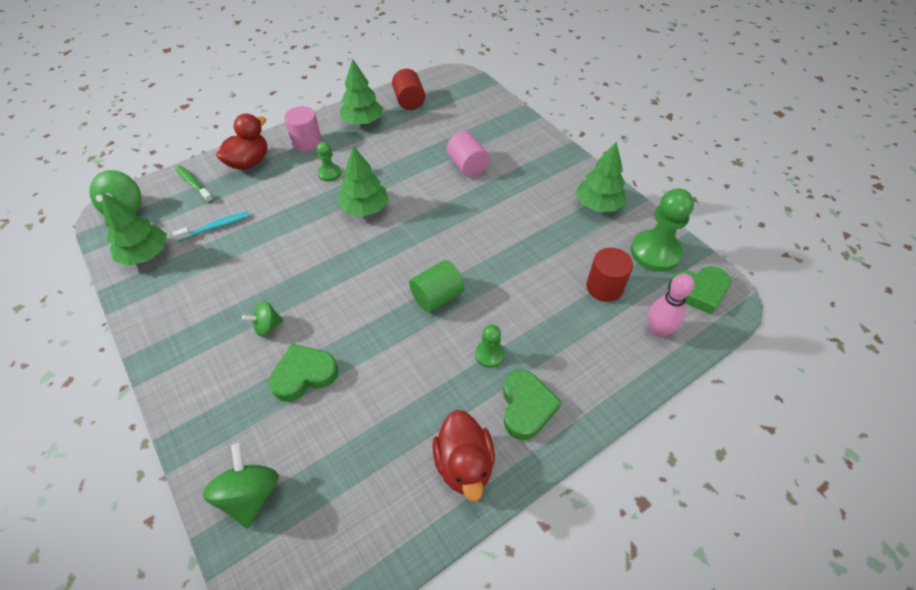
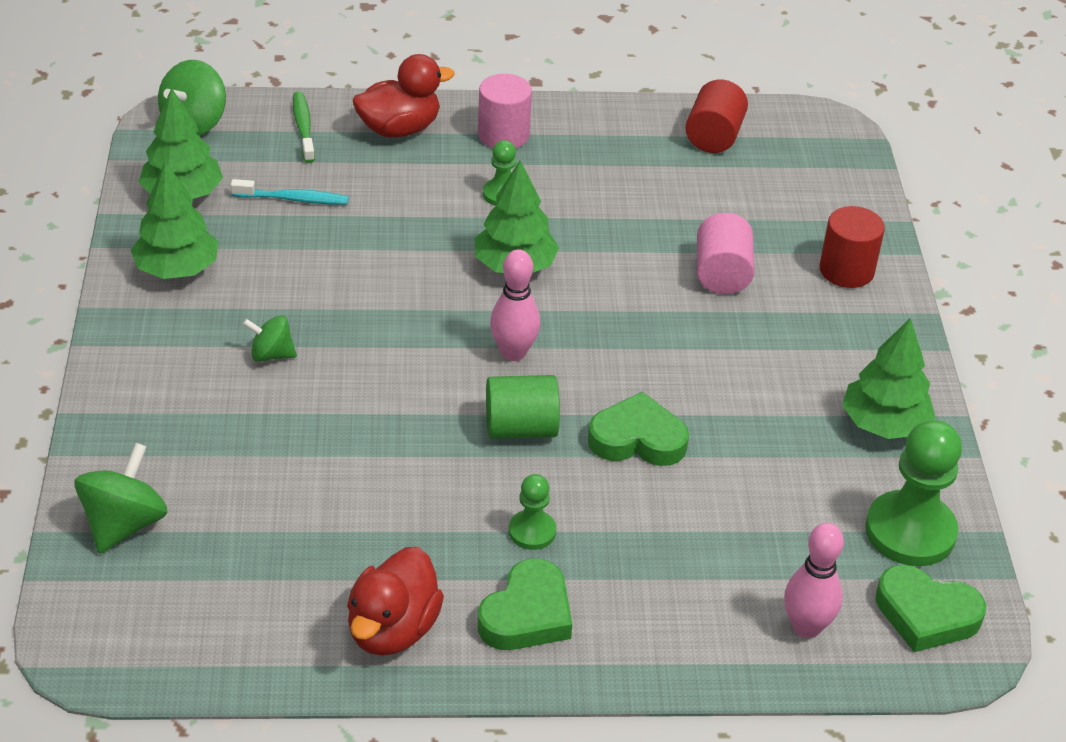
camera: 30 degrees right, 10 degrees down
(304, 375) = (275, 433): green heart -> green heart (637, 439)
(363, 121) = (613, 138): green tree -> green tree (177, 269)
(400, 256) = (513, 352): none -> pink bowling pin
(604, 287) = (779, 536): red cylinder -> red cylinder (846, 270)

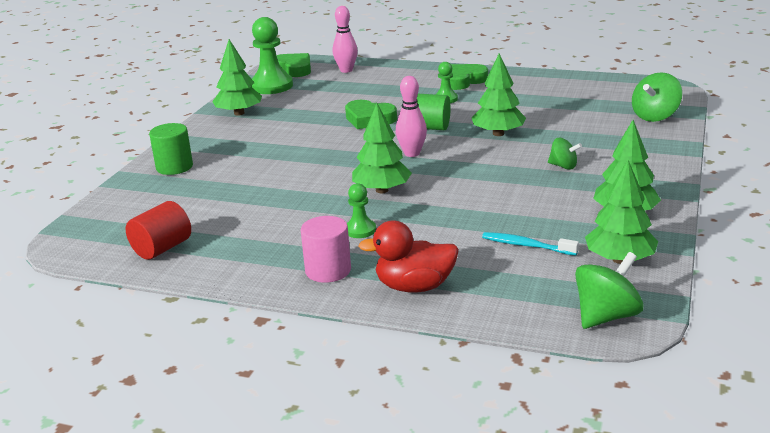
camera: 155 degrees left, 15 degrees down
(303, 127) = (501, 299): green toothbrush -> none
(392, 629) = (526, 82): red duck -> none
(394, 427) = (498, 133): none -> green tree
(722, 274) = (252, 173): pink cylinder -> none
(846, 270) = (174, 167): red cylinder -> green cylinder

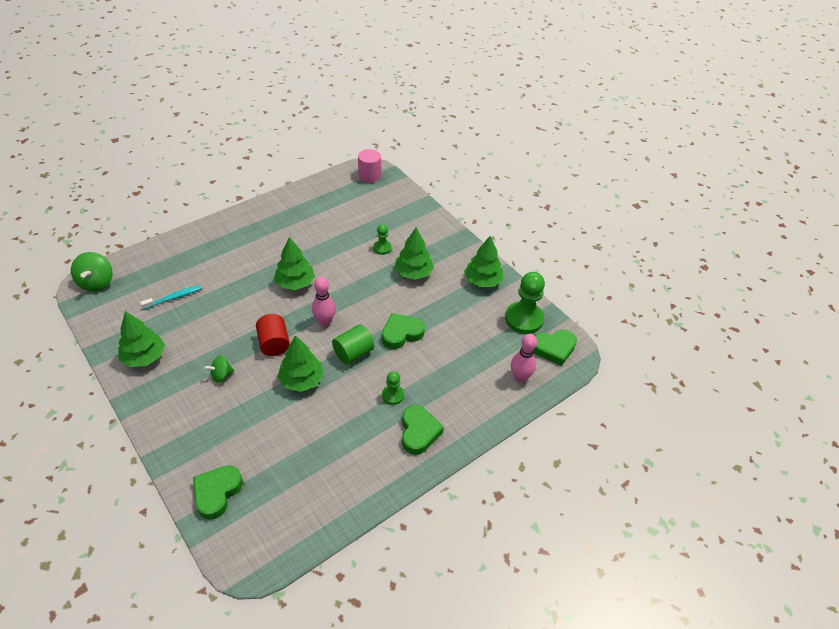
camera: 120 degrees right, 20 degrees up
(162, 248) = (330, 191): red cylinder -> red cylinder (274, 344)
(174, 167) = (422, 225): green cylinder -> none
(328, 270) = (245, 227): pink cylinder -> pink cylinder (369, 176)
(360, 230) = (265, 254): green pawn -> green pawn (382, 248)
(414, 287) = (197, 244): red duck -> none
(620, 259) = (118, 319): green tree -> green tree (413, 273)
(655, 116) = (217, 493): green spinning top -> green heart

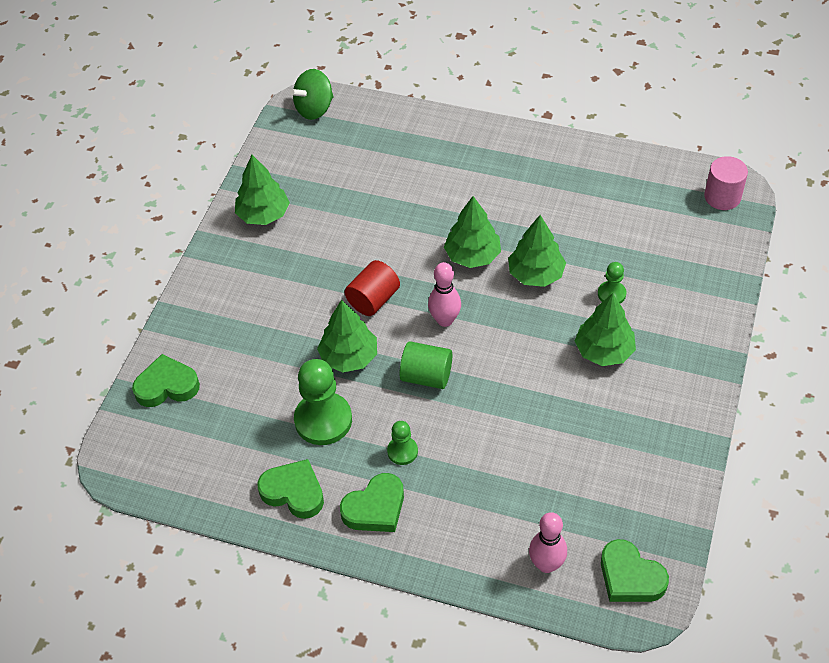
camera: 60 degrees right, 5 degrees up
(174, 297) = (353, 177): turquoise toothbrush -> none
(221, 375) = (295, 288): green spinning top -> none
(401, 333) = (497, 402): green heart -> green heart (293, 492)
(482, 281) = (667, 430): green tree -> green tree (536, 274)
(524, 319) = (647, 514): green pawn -> green pawn (323, 420)

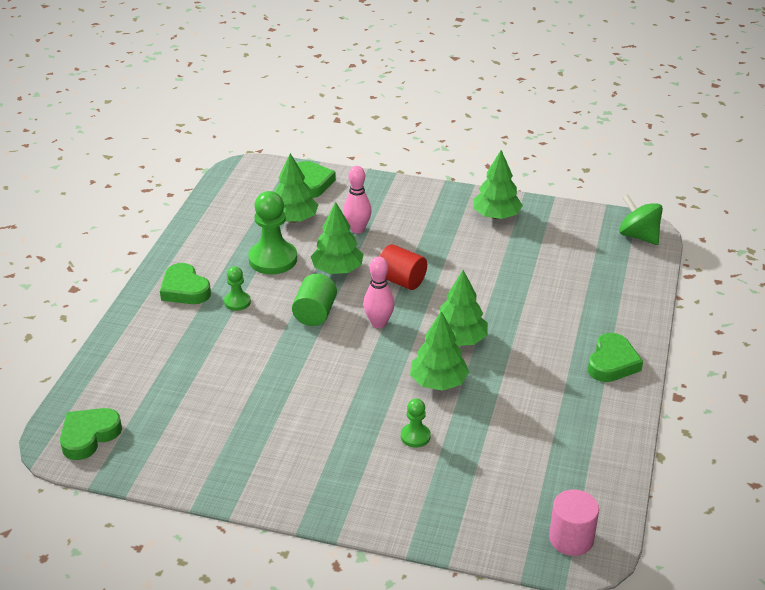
camera: 85 degrees right, 15 degrees down
(293, 492) = (206, 248): green heart -> green heart (612, 363)
(546, 564) = (113, 384): pink bowling pin -> pink bowling pin (357, 229)
(604, 351) = (341, 428): green tree -> green tree (293, 219)

